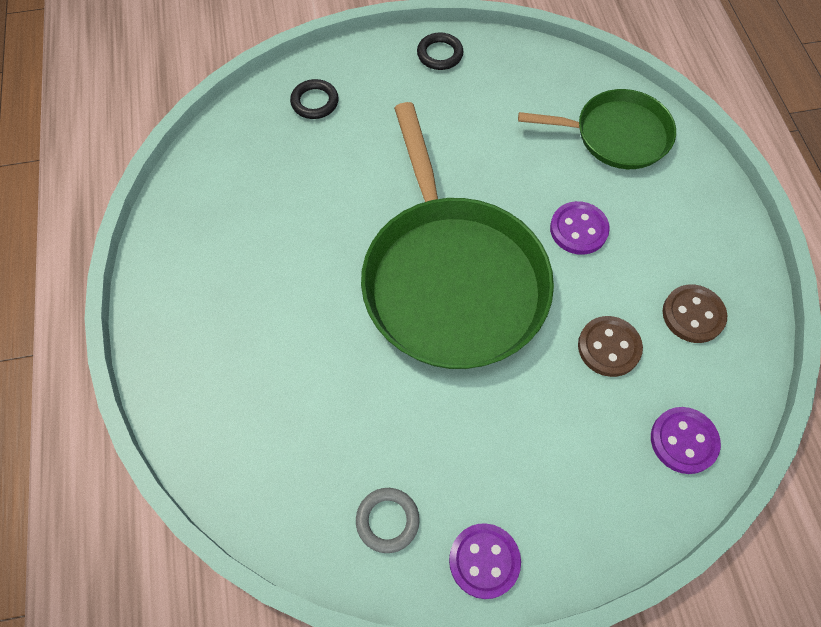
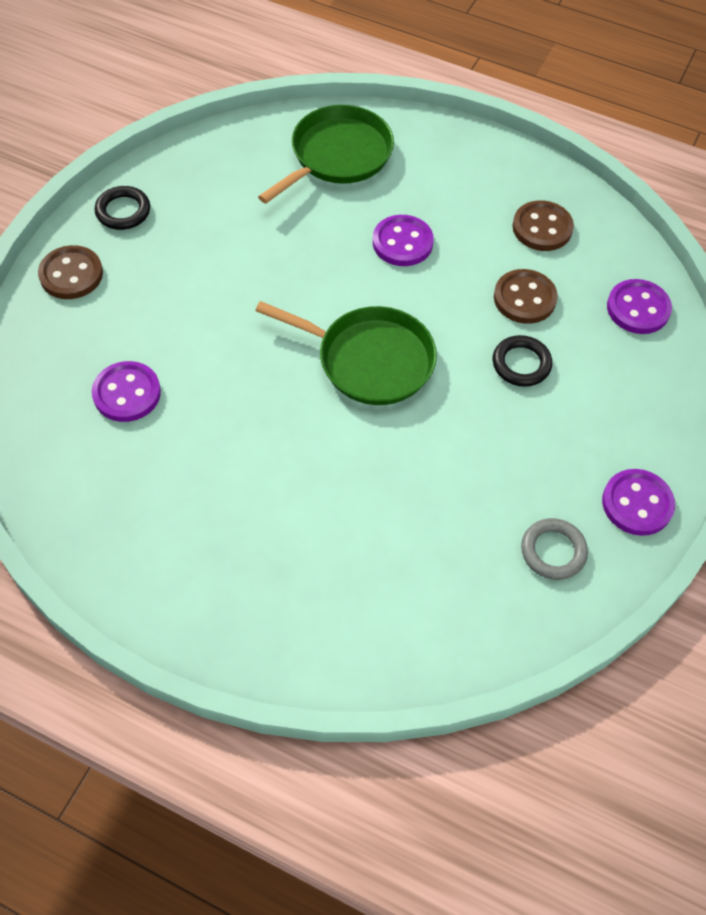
camera: 55 degrees left, 5 degrees down
(299, 159) = (127, 393): none -> purple button
(315, 102) = (72, 339): black ring -> black ring (521, 364)
(363, 65) = (71, 274): none -> brown button
(452, 280) = (370, 360): green pan -> green pan, size x0.57

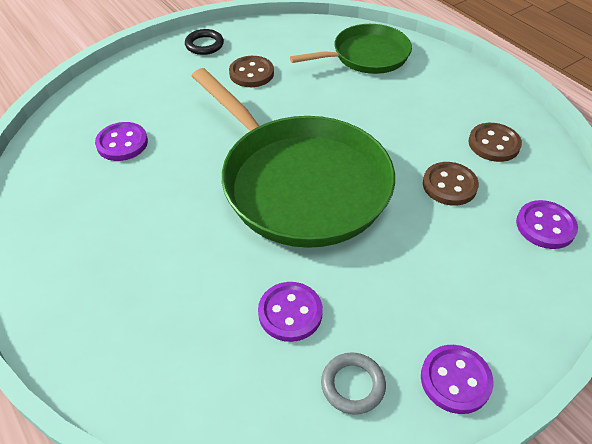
camera: 30 degrees right, 10 degrees down
(71, 274) = (146, 67): brown button -> brown button (251, 73)
(370, 360) = (300, 183): green pan -> green pan, size x1.75
(402, 242) = (377, 119): purple button -> purple button (290, 313)
(521, 364) = (417, 229): black ring -> none

